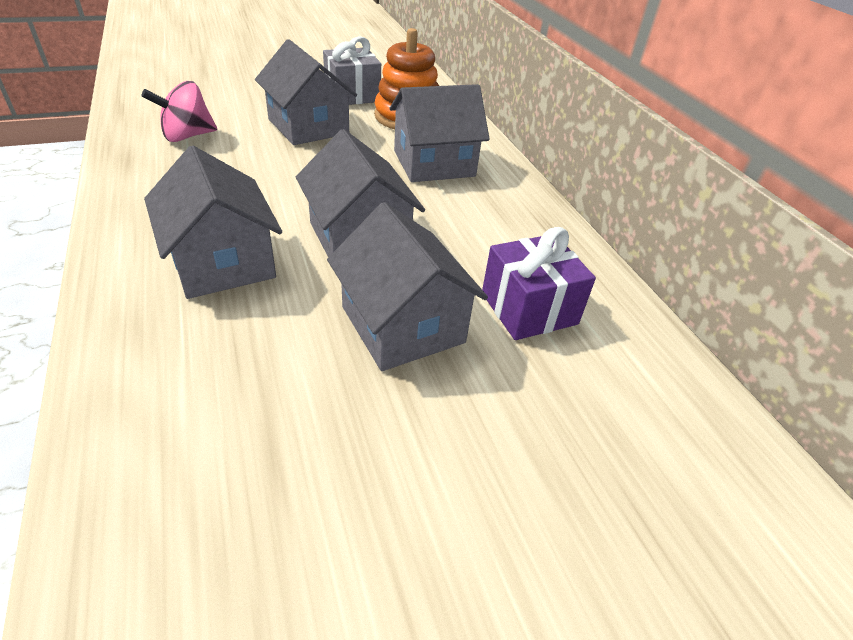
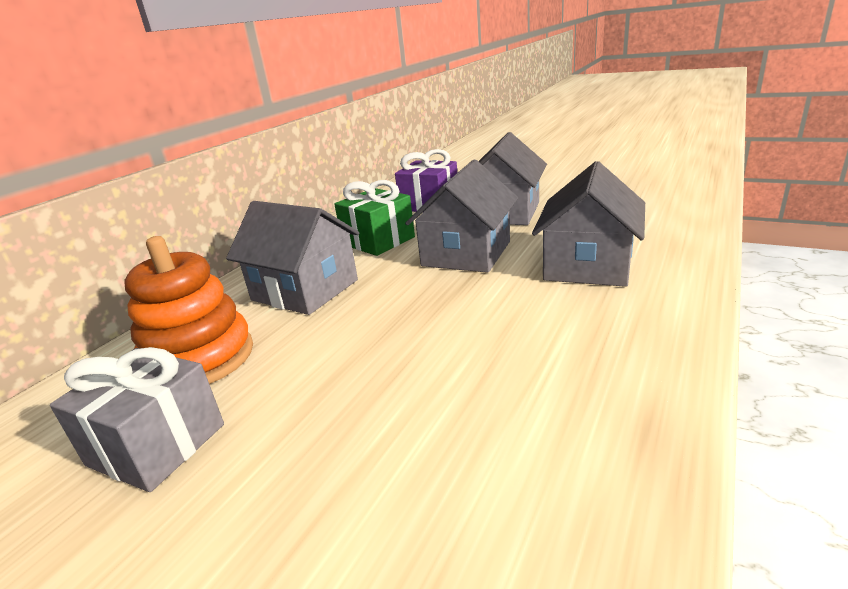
camera: 125 degrees left, 15 degrees down
(187, 136) = (520, 449): pink spinning top -> none
(308, 126) = (329, 392): grey house -> none
(471, 225) = (378, 241): none -> green gift

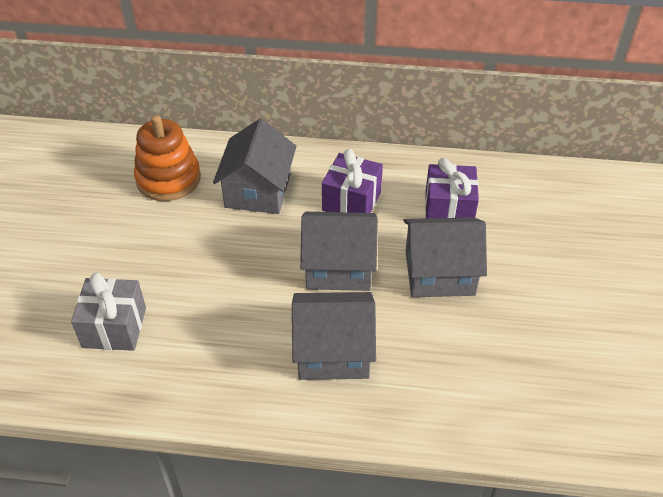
camera: 65 degrees right, 20 degrees up
(157, 444) = (98, 202): grey gift -> grey gift (114, 327)
(378, 241) = (351, 201): green gift -> purple gift

